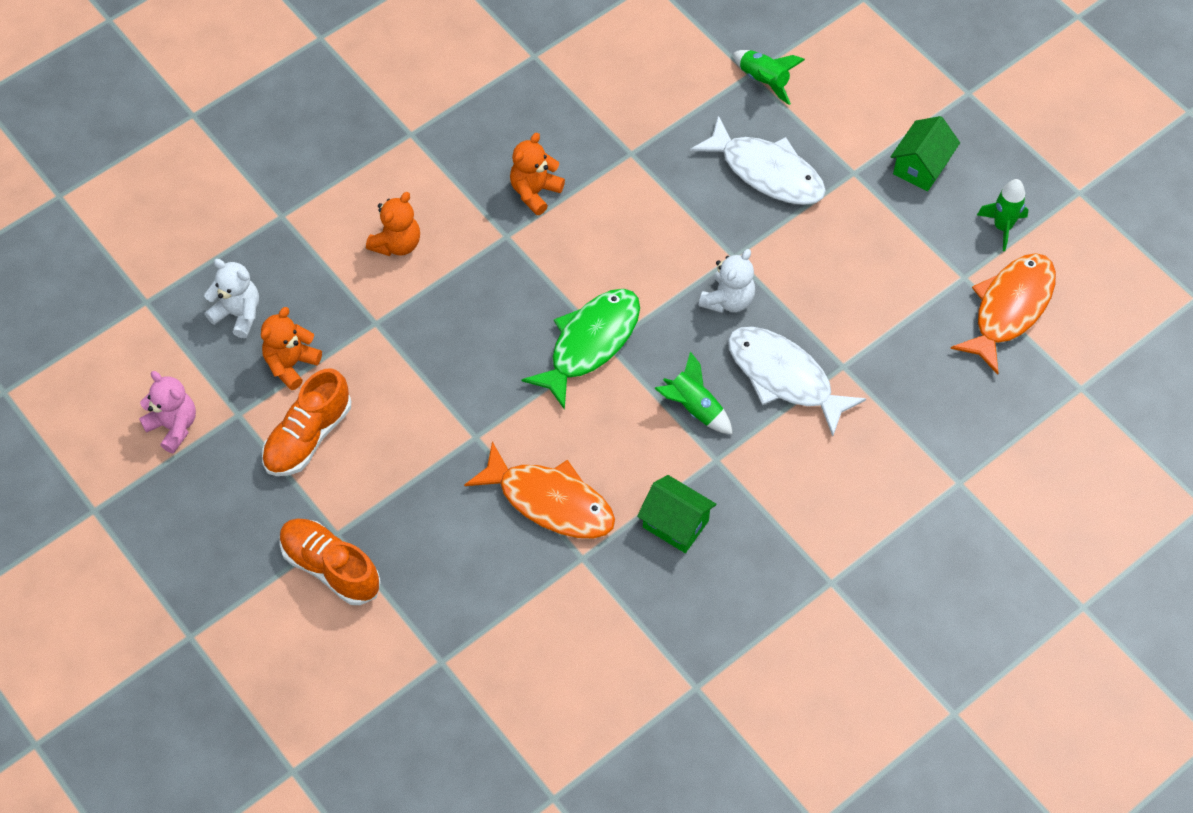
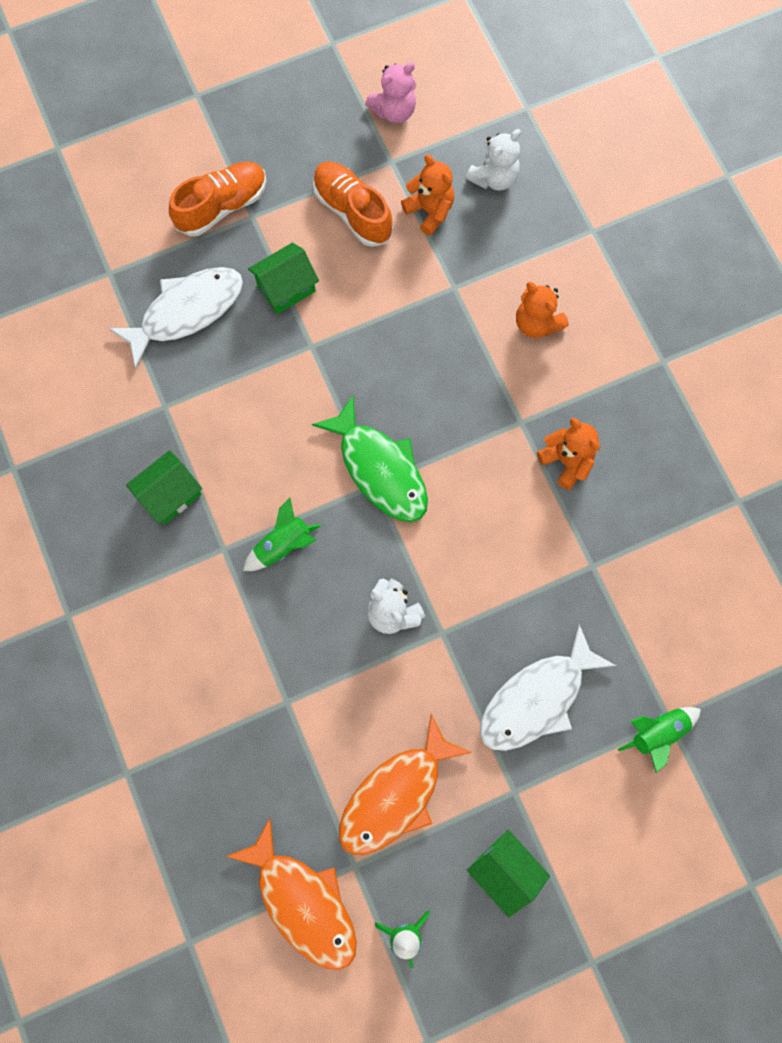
camera: 105 degrees right, 15 degrees up
(415, 477) = (286, 288): none -> green house
(550, 501) = (227, 393): orange fish -> orange fish (396, 794)
(784, 377) = (290, 640): white fish -> white fish (186, 312)

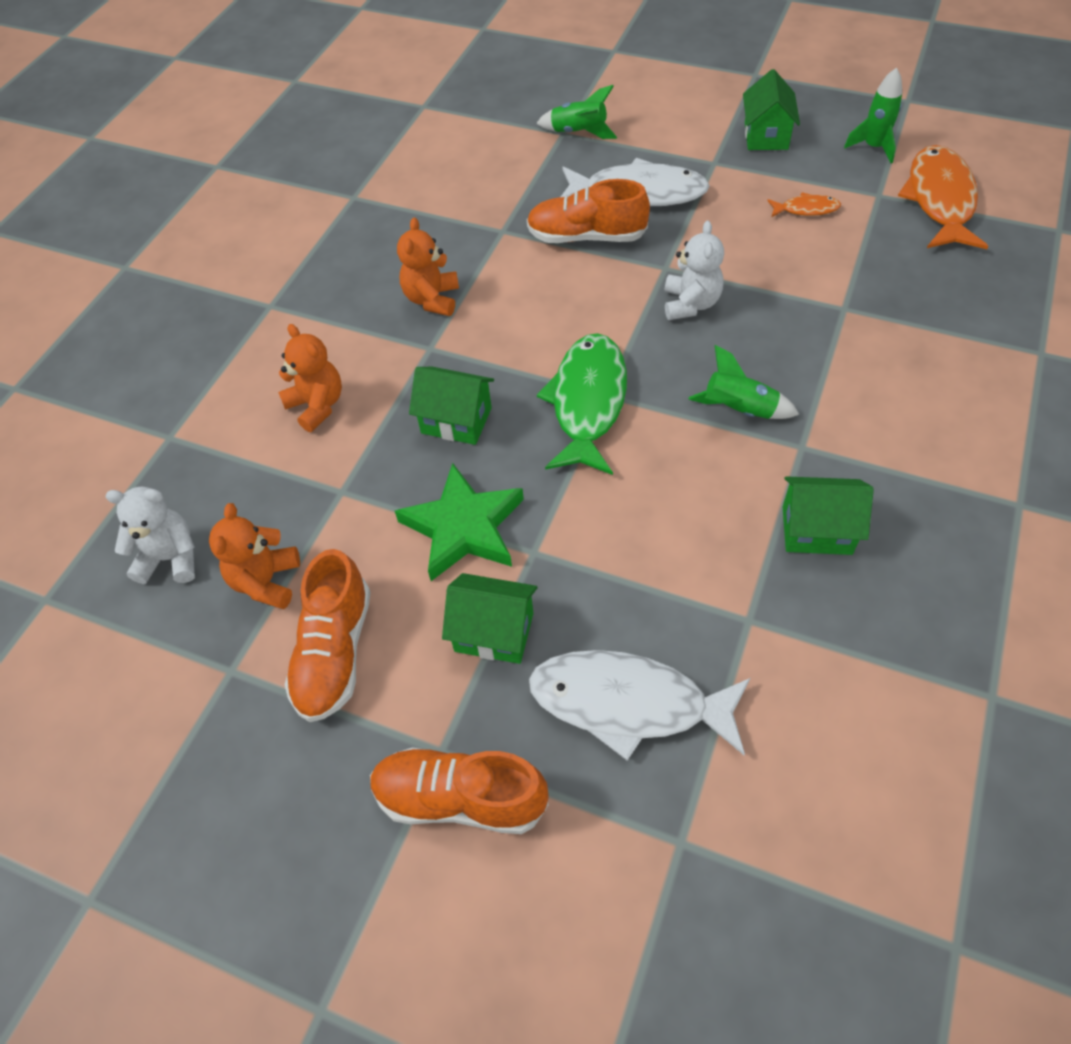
camera: 130 degrees left, 20 degrees down
(363, 327) = (463, 527): none -> green star
(394, 111) = (151, 728): pink teddy bear -> none
(396, 794) = (806, 209): orange fish -> orange fish, size x0.47
(443, 386) = (456, 420): none -> green house
(527, 614) = (586, 237): none -> orange shoe
(536, 323) = (317, 405): orange teddy bear -> orange teddy bear turned 45 degrees counterclockwise

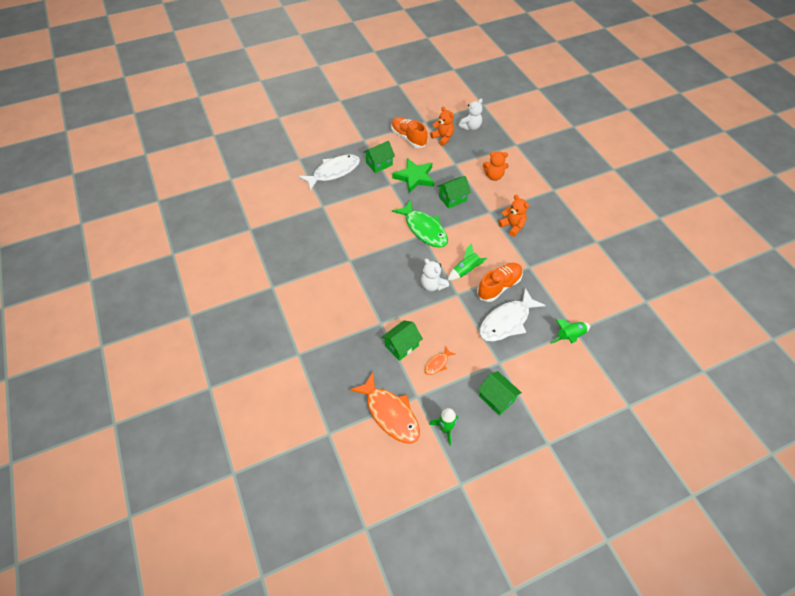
camera: 130 degrees right, 0 degrees up
(460, 798) = (350, 136): orange shoe -> none
(739, 410) = (378, 258): green rocket -> green rocket (465, 270)
(816, 530) = (324, 239): green house -> green house (401, 346)

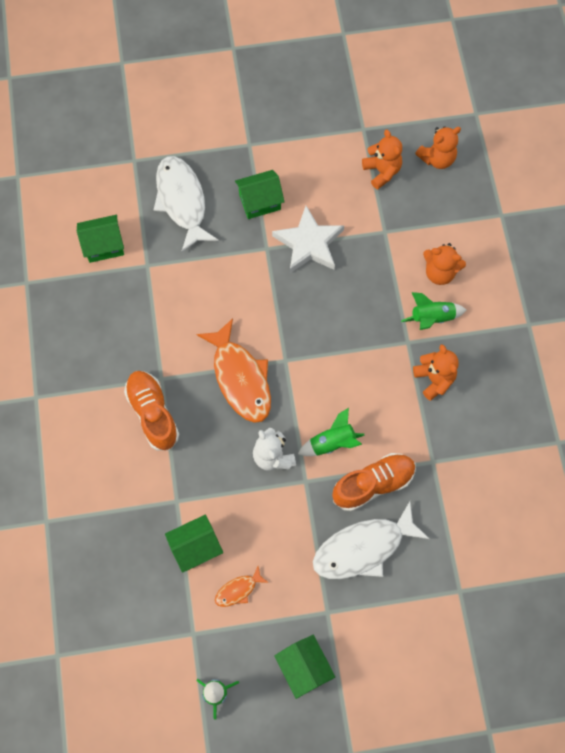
camera: 15 degrees right, 15 degrees up
(333, 172) = (182, 201): white fish -> white fish turned 90 degrees counterclockwise
(390, 413) = (148, 649): orange fish -> orange fish (240, 378)
(408, 138) = (324, 158): orange shoe -> orange shoe (153, 413)
(414, 177) = (309, 243): green star -> white star
(424, 229) = (292, 349): green fish -> none
(452, 199) = (356, 301): green house -> green house (104, 245)
(470, 127) = (437, 158): white teddy bear -> orange teddy bear
(569, 336) = (448, 598): green rocket -> green rocket (432, 318)

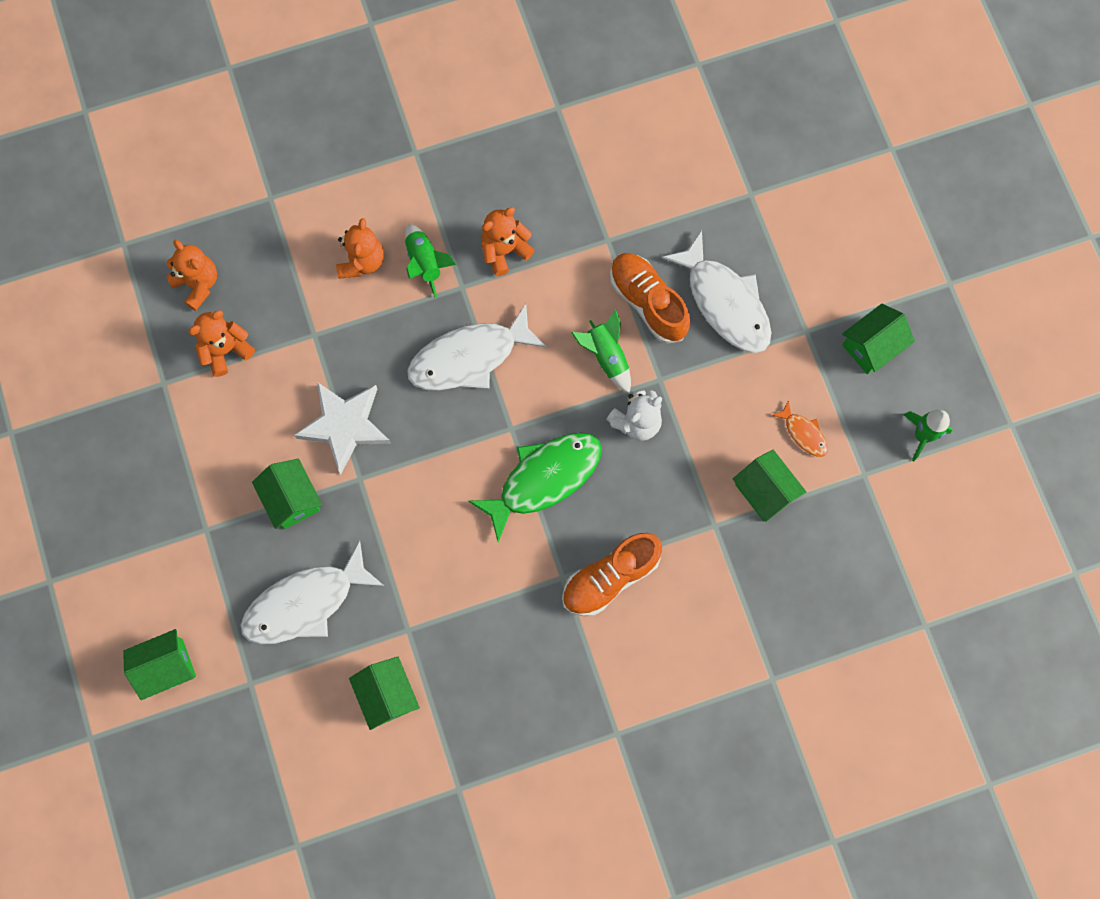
camera: 100 degrees left, 5 degrees up
(158, 111) = (166, 667): none -> green house
(240, 378) = (544, 479): orange fish -> green fish
(348, 339) = (469, 357): none -> white fish

